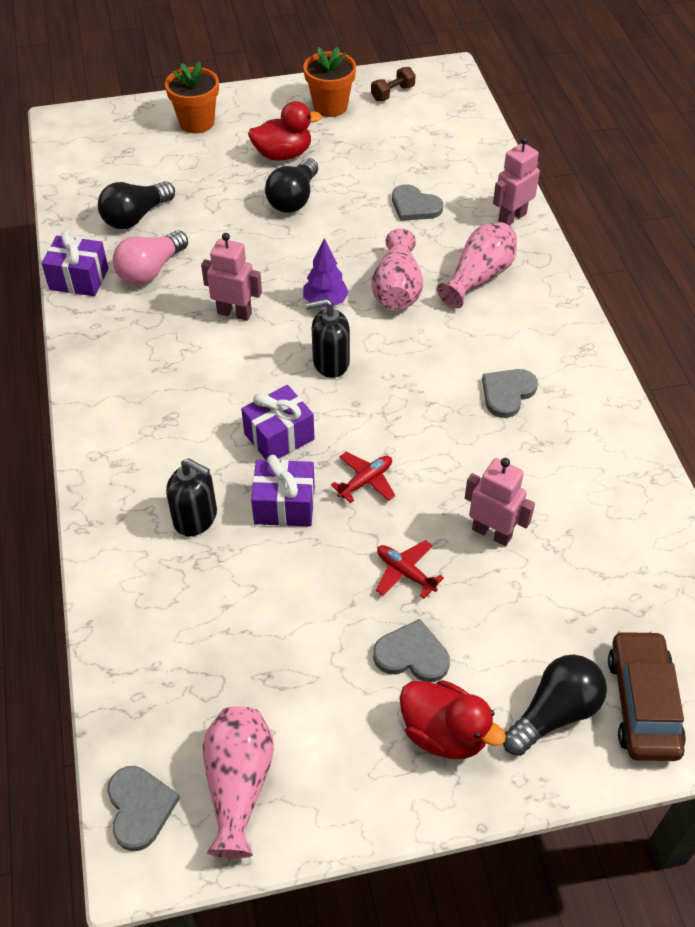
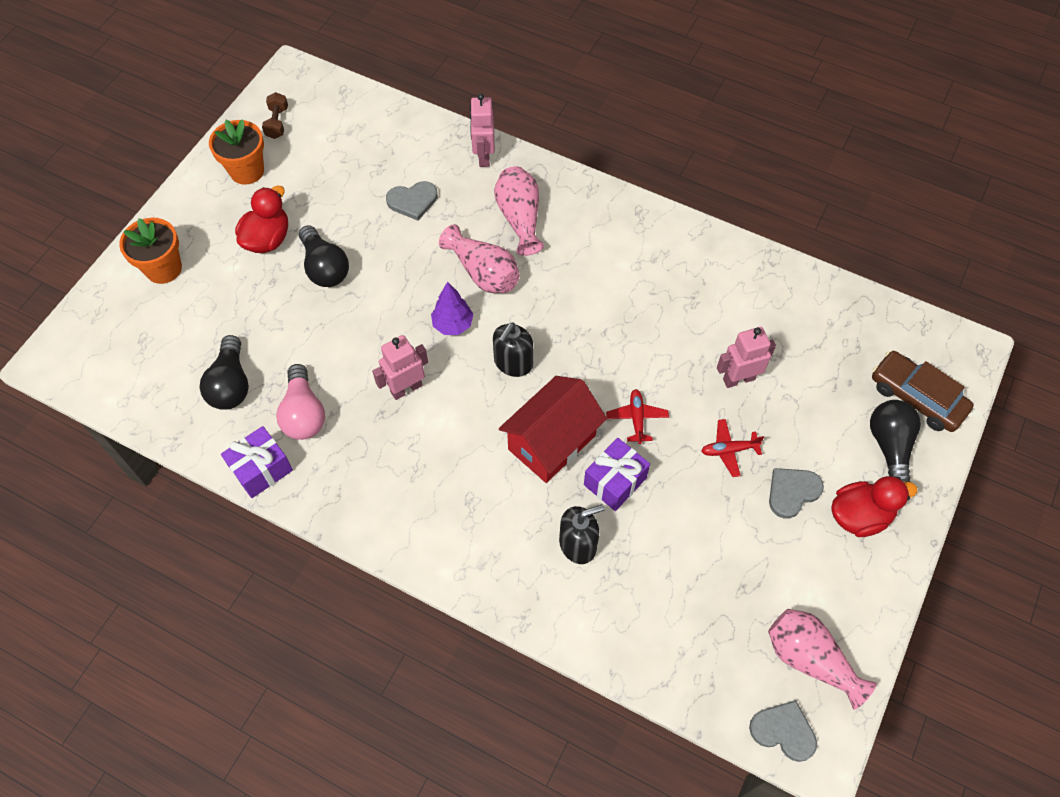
camera: 50 degrees left, 10 degrees up
(279, 436) = (552, 442): purple gift -> red house
(507, 393) = (636, 283): grey heart -> none

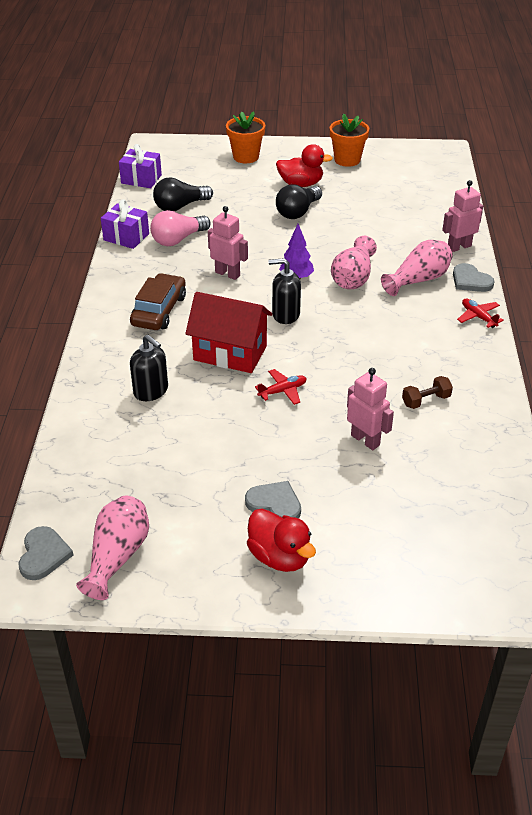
camera: 65 degrees right, 20 degrees down
(277, 123) = (397, 158): brown dumbbell -> brown dumbbell (426, 400)
(413, 201) = (387, 229): grey heart -> grey heart (470, 281)
(615, 481) = (217, 395): purple gift -> purple gift (141, 179)
(729, 450) = (290, 452): red plane -> red plane (478, 317)
(889, 447) = (368, 562): black light bulb -> none
(916, 397) = (440, 570): brown car -> brown car (159, 310)

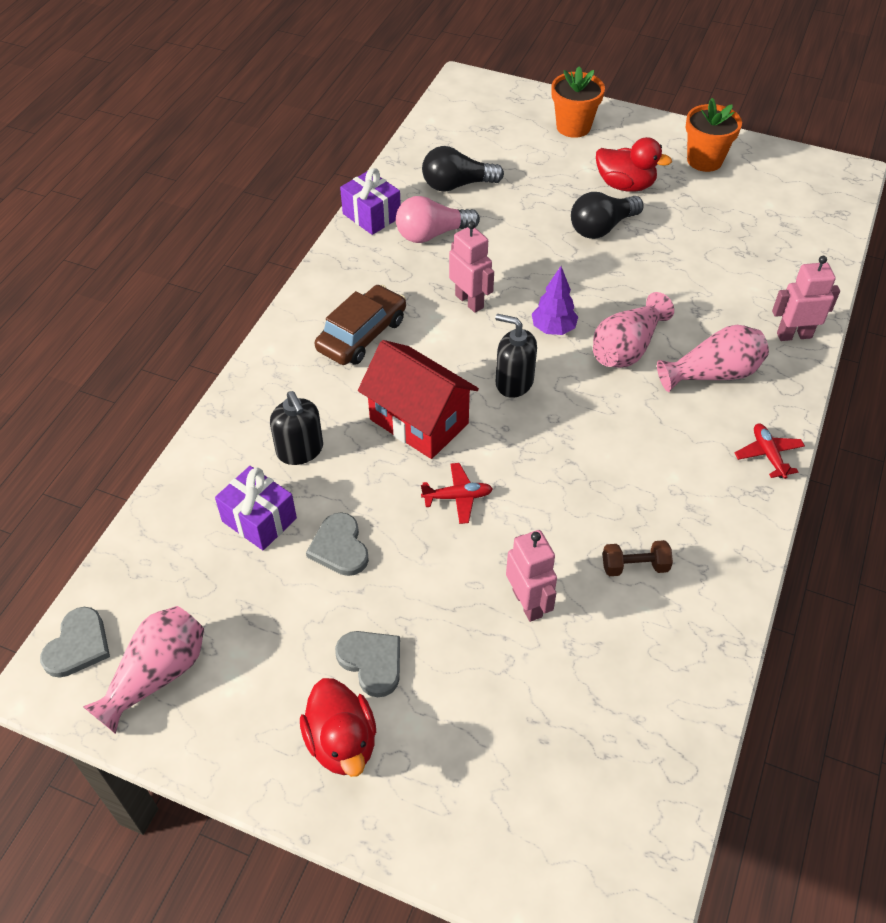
camera: 20 degrees right, 10 degrees up
(141, 179) = (428, 133): purple gift -> purple gift (259, 520)
(470, 281) = (784, 394): grey heart -> grey heart (339, 547)

